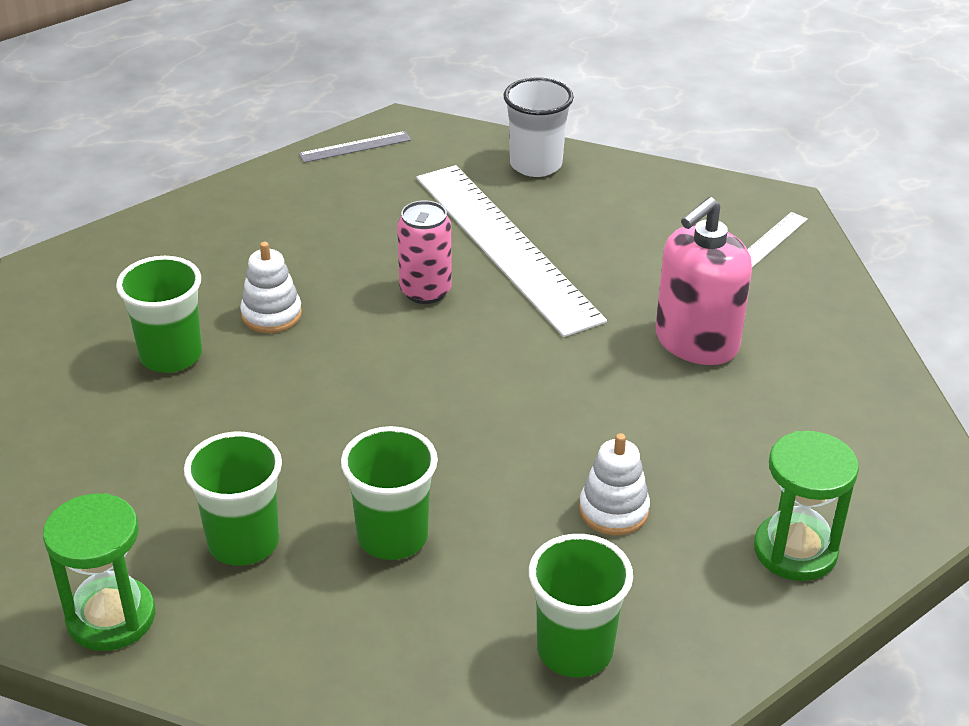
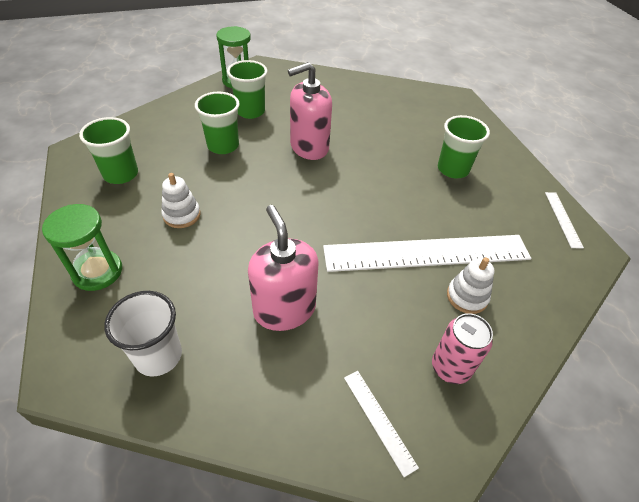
camera: 110 degrees right, 10 degrees up
(171, 356) = (377, 116): green cup -> green cup (453, 169)
(271, 315) = (395, 148): white stacking toy -> white stacking toy (467, 296)
(327, 417) = (309, 147): none -> pink soap dispenser
(355, 147) = (563, 219): grey ruler -> white ruler
(425, 291) = (392, 204): pink can -> pink can (450, 367)
(536, 165) = (529, 306): white cup -> white cup (158, 356)

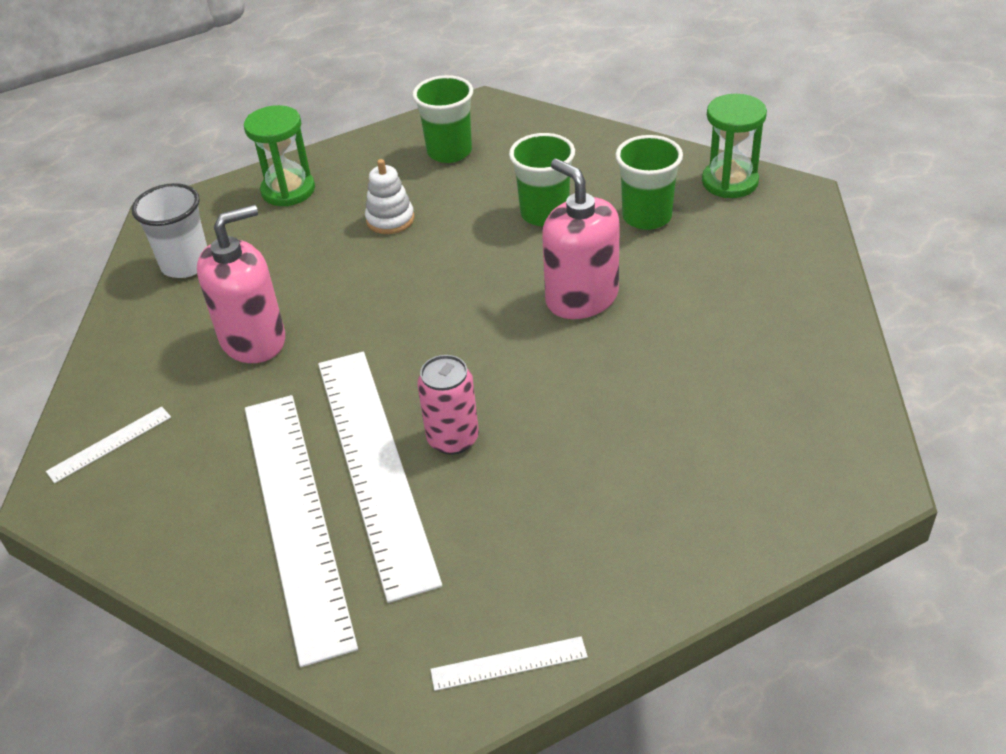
camera: 85 degrees right, 5 degrees down
(450, 367) = (177, 505): pink can -> pink can (453, 439)
(453, 169) = (598, 486): green cup -> none
(467, 296) = (296, 518): white stacking toy -> white ruler

